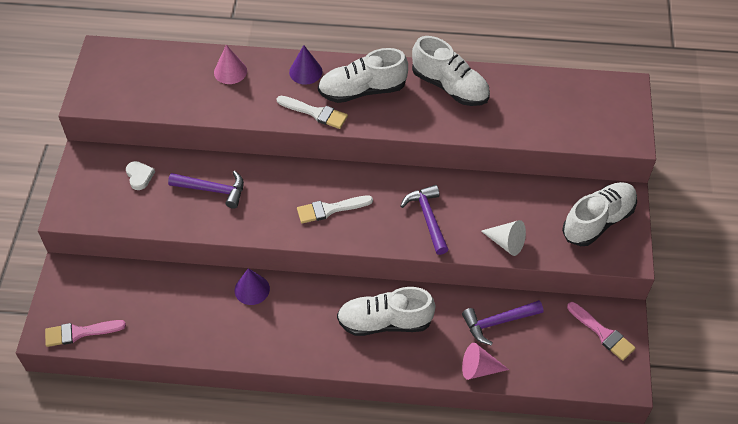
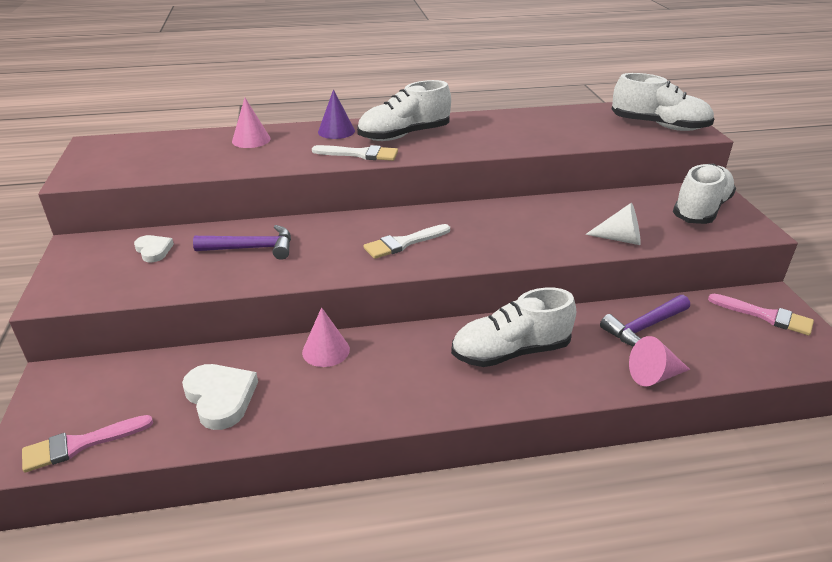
camera: 15 degrees left, 20 degrees down
(171, 315) = (220, 398): none -> white heart
(252, 289) = (326, 350): purple cone -> pink cone
(427, 218) = (520, 233): purple hammer -> none
(450, 87) = (494, 123): white shoe -> white shoe (659, 126)

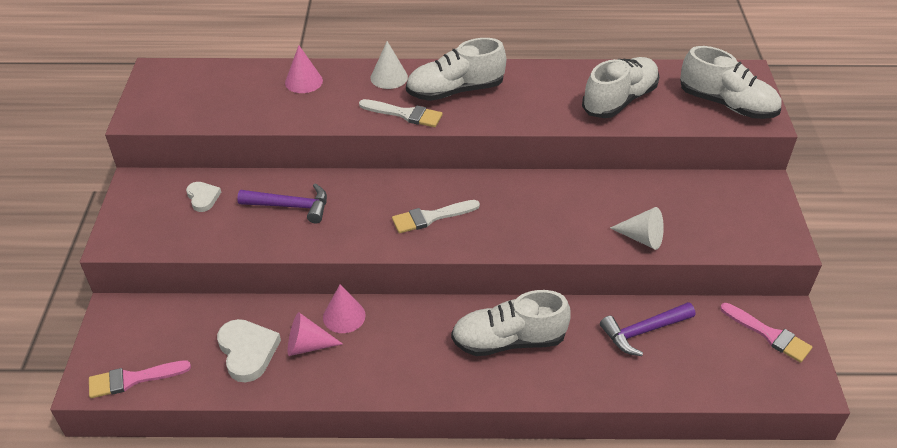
camera: 10 degrees right, 10 degrees up
(336, 131) = (389, 77): purple cone -> white cone
(654, 376) = (631, 384): pink cone -> pink cone (307, 345)
(701, 210) = (741, 210): white shoe -> white shoe (619, 100)

